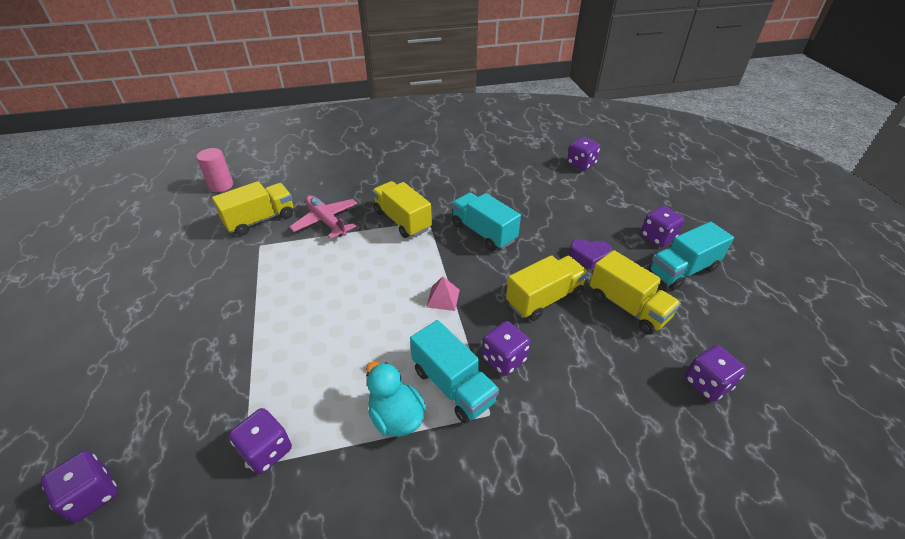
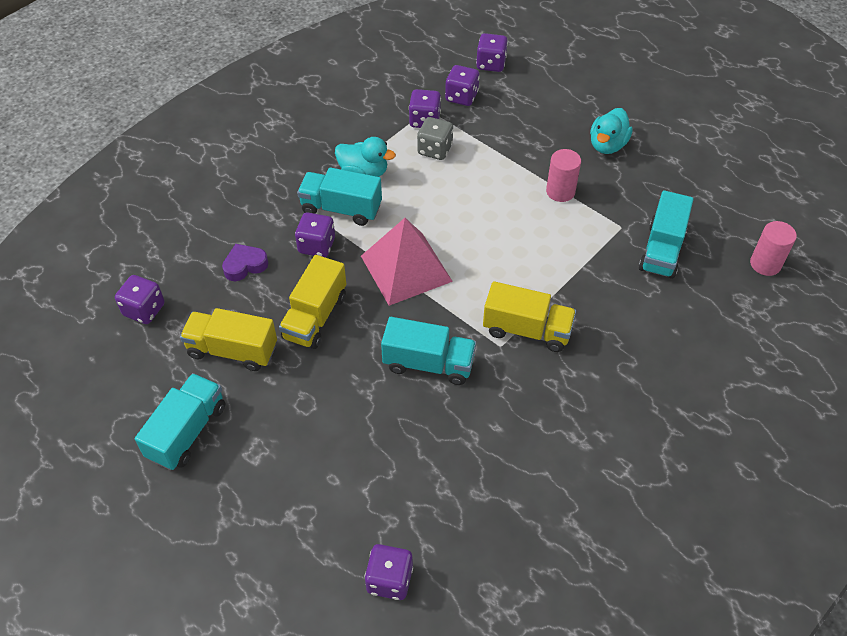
camera: 145 degrees right, 10 degrees up
(165, 309) = (607, 145): none -> turquoise duck
(258, 292) = (560, 191): none -> pink cylinder
(260, 220) = (661, 250): yellow truck -> turquoise truck
(301, 401) = (435, 150): none -> grey dice
(326, 221) = (599, 284): pink plane -> none
(443, 298) = (406, 268): pink pyramid -> pink pyramid, size x2.31
(589, 256) = (296, 395): purple heart -> purple heart (245, 265)
(657, 237) = (228, 472): purple dice -> purple dice (461, 97)

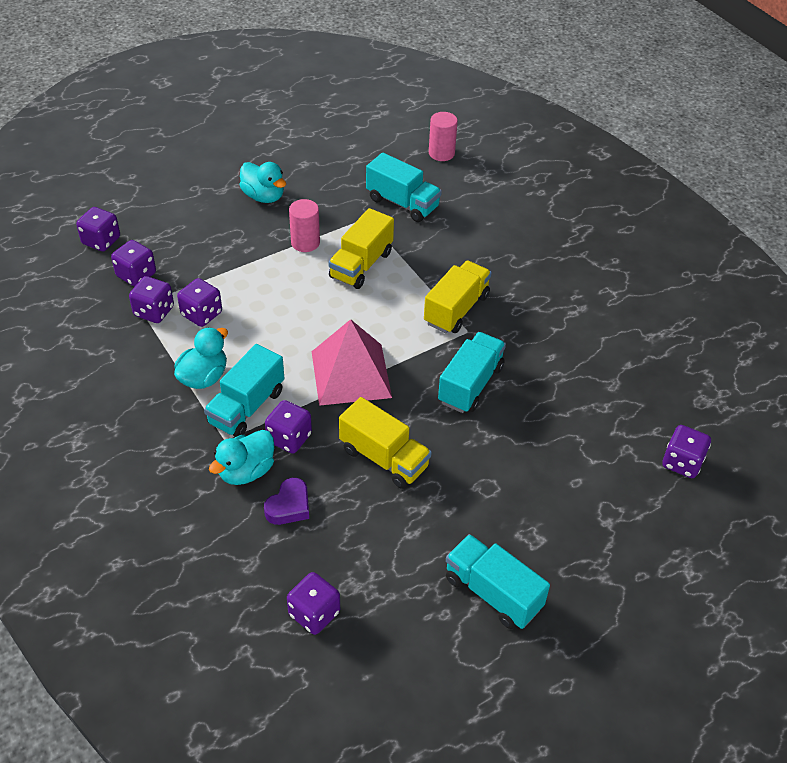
camera: 75 degrees left, 5 degrees down
(232, 350) = (402, 536): yellow truck -> yellow truck (361, 265)
(245, 265) = (289, 506): purple heart -> purple heart turned 135 degrees counterclockwise
(273, 228) = (246, 471): none -> turquoise duck
(435, 150) = (201, 314): grey dice -> purple dice

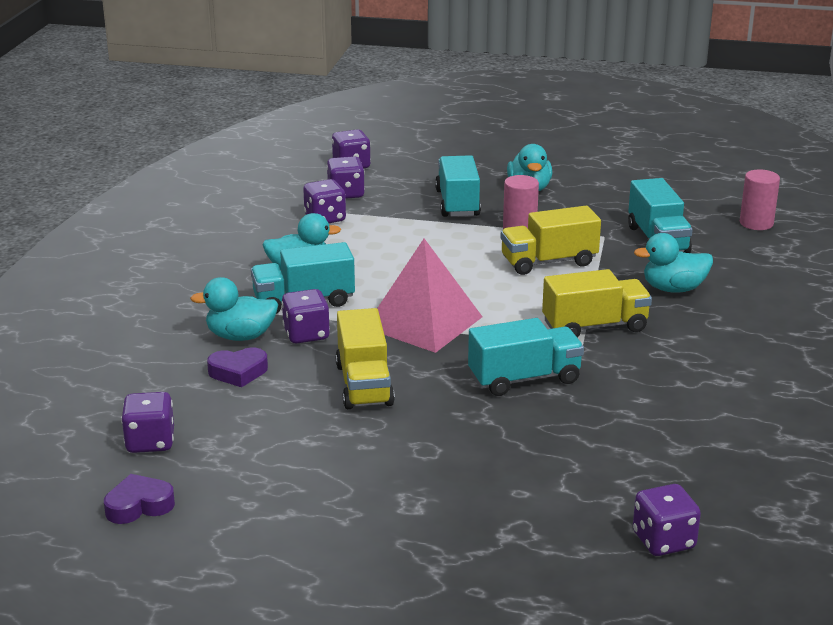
camera: 45 degrees right, 20 degrees down
(201, 314) = (359, 235): purple dice -> none
(380, 672) = (139, 505): none -> purple heart
(462, 245) = (673, 289): none -> turquoise duck
(493, 593) = (313, 516): turquoise truck -> turquoise truck (457, 203)

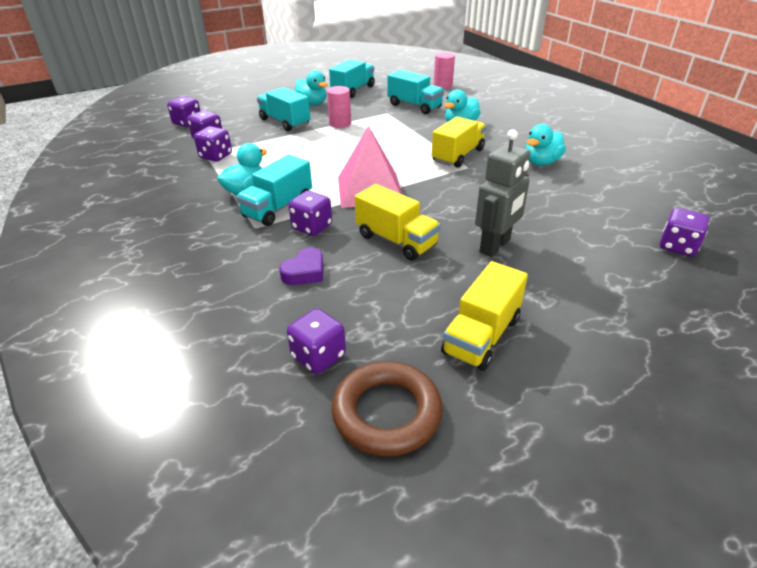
camera: 40 degrees left, 10 degrees up
(139, 505) = (387, 413): purple heart -> brown ring
(240, 336) = (269, 248): turquoise duck -> turquoise duck (541, 162)
(453, 438) = (495, 246): none -> grey robot
(524, 379) = (472, 196): turquoise truck -> turquoise truck (353, 91)
(548, 262) = (382, 134): yellow truck -> yellow truck (481, 336)

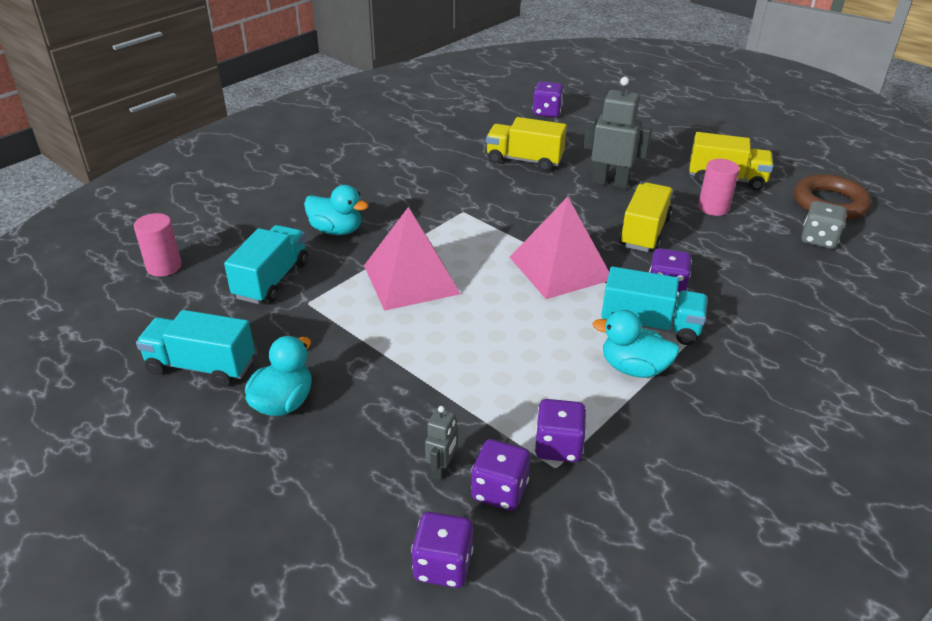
camera: 110 degrees left, 0 degrees up
(235, 129) = (442, 469): none -> grey robot
(285, 122) = (387, 410): turquoise truck -> none
(305, 272) = (738, 272): purple heart -> none
(318, 356) = (818, 239): purple dice -> grey dice
(340, 124) = (370, 341): pink cylinder -> pink cylinder (713, 208)
(391, 140) = (411, 279): none -> pink pyramid
(458, 156) = (436, 221): yellow truck -> yellow truck (524, 160)
(541, 162) = (426, 170): turquoise duck -> none

